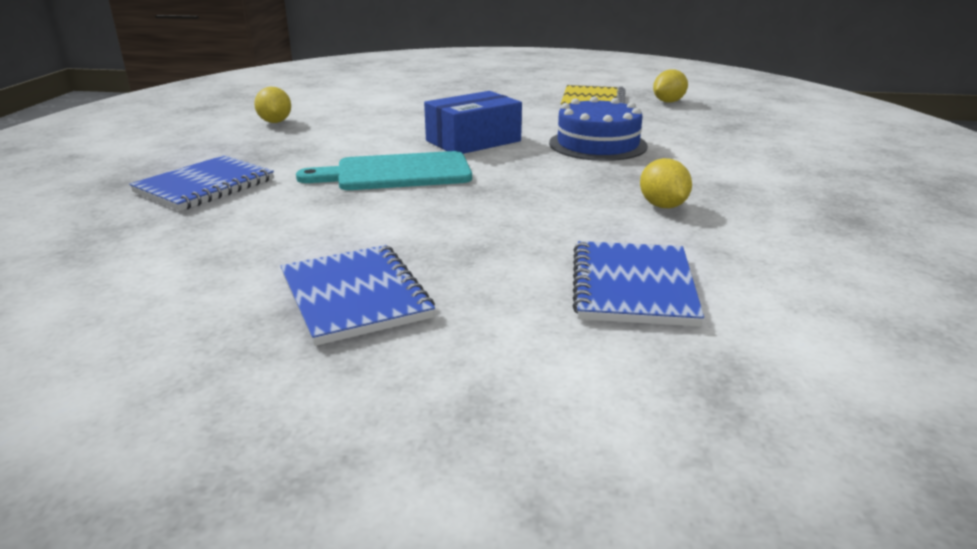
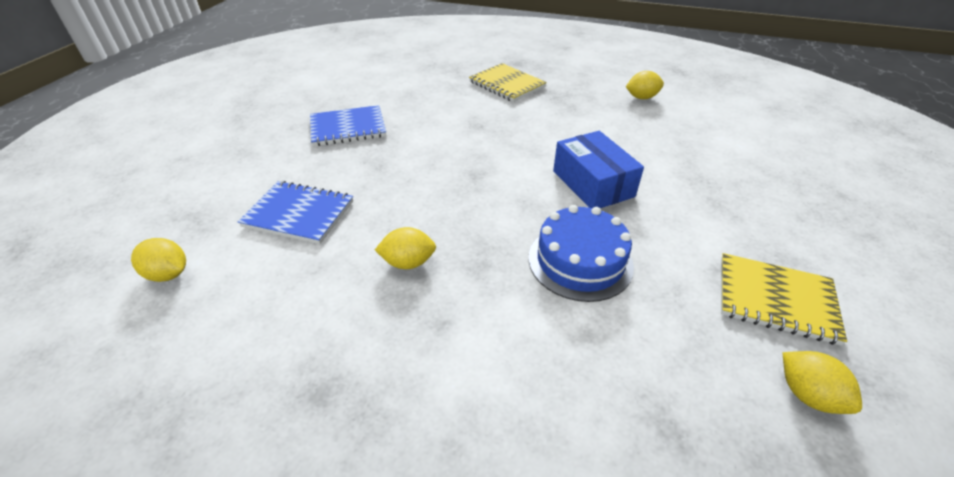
camera: 100 degrees right, 15 degrees up
(205, 186) = (506, 84): blue notebook -> yellow notebook
(396, 173) = (516, 144): turquoise cutting board -> none
(850, 361) = (168, 274): none -> yellow lemon

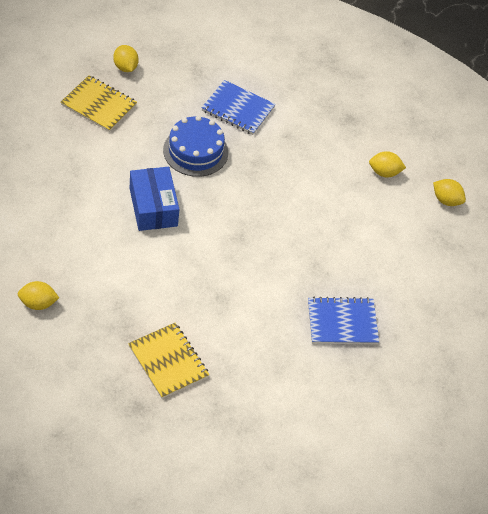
camera: 175 degrees left, 10 degrees up
(299, 214) = (374, 229): blue notebook -> blue notebook (238, 109)
(408, 262) = (301, 175): yellow lemon -> yellow lemon (384, 172)

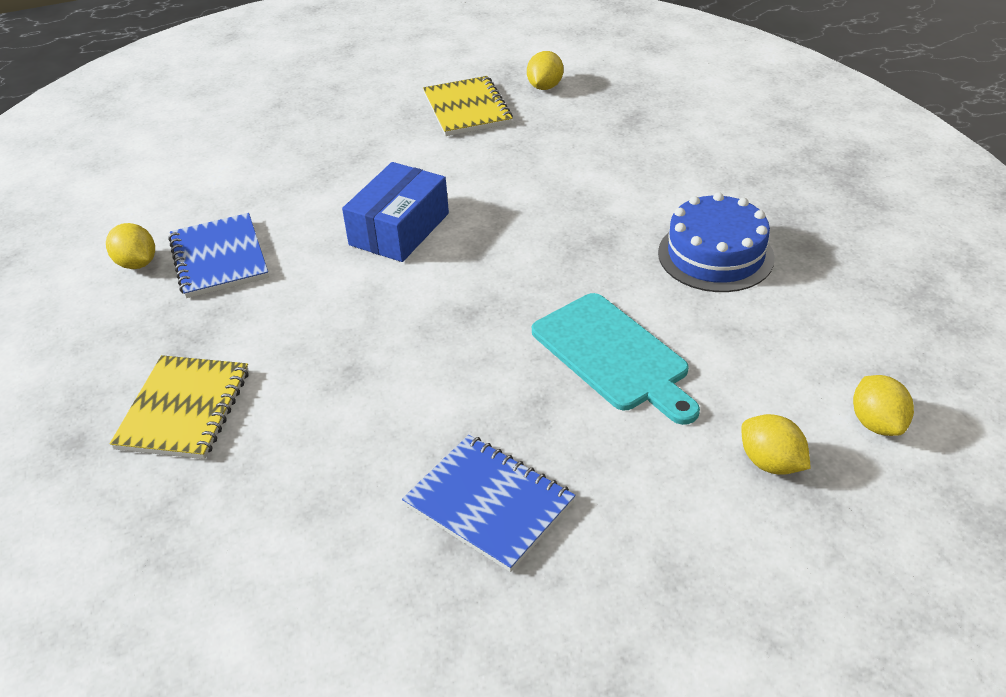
camera: 50 degrees right, 10 degrees down
(195, 151) = (528, 195): blue cake -> blue cake (715, 255)
(238, 109) = (642, 175): blue notebook -> blue notebook (219, 258)
(323, 224) = (613, 355): none -> turquoise cutting board
(384, 172) = (795, 335): yellow lemon -> yellow lemon (771, 463)

